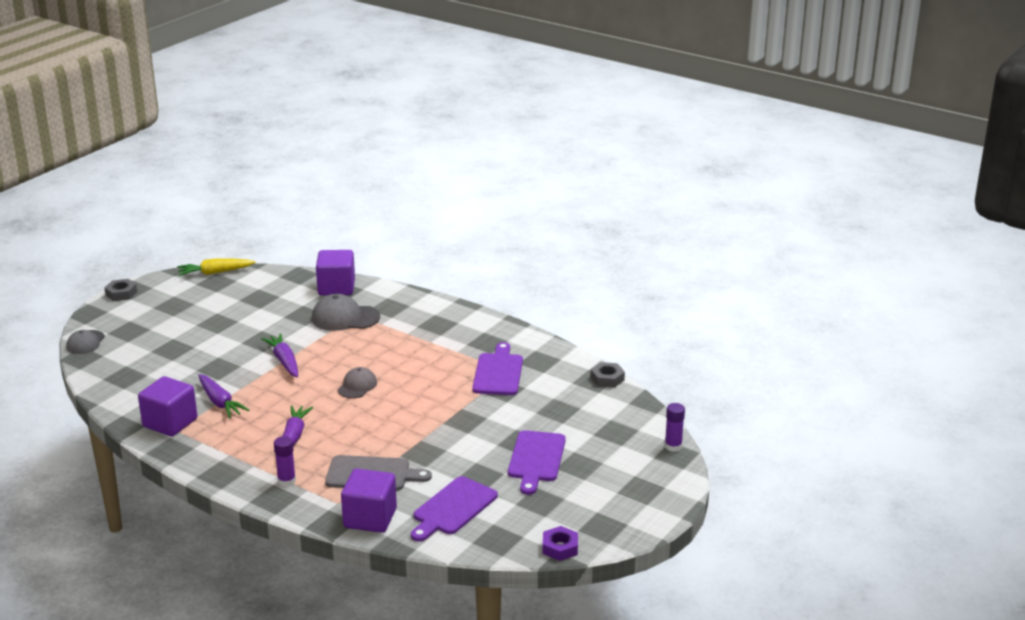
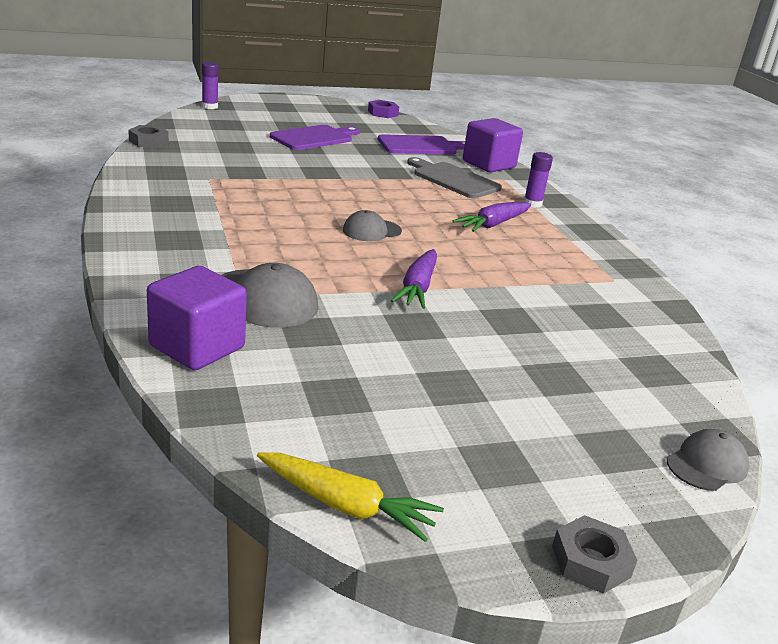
camera: 145 degrees left, 0 degrees up
(170, 423) = (618, 289): purple cube -> none
(220, 402) = (542, 283): purple carrot -> none
(498, 372) = (221, 181): purple cutting board -> none

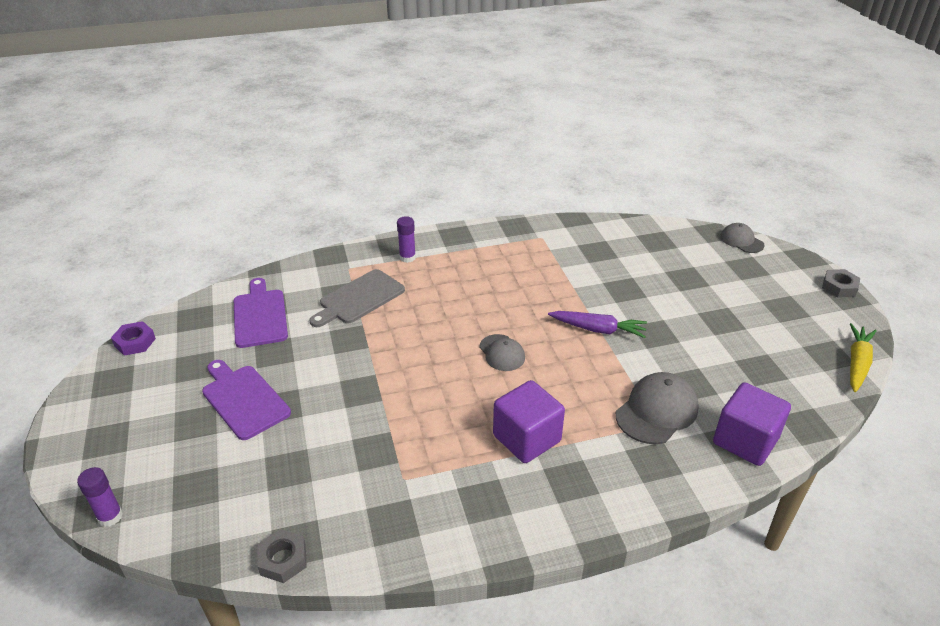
camera: 85 degrees left, 10 degrees up
(488, 164) = (310, 273): purple cube -> purple cube (526, 438)
(493, 224) = (461, 283): purple carrot -> none

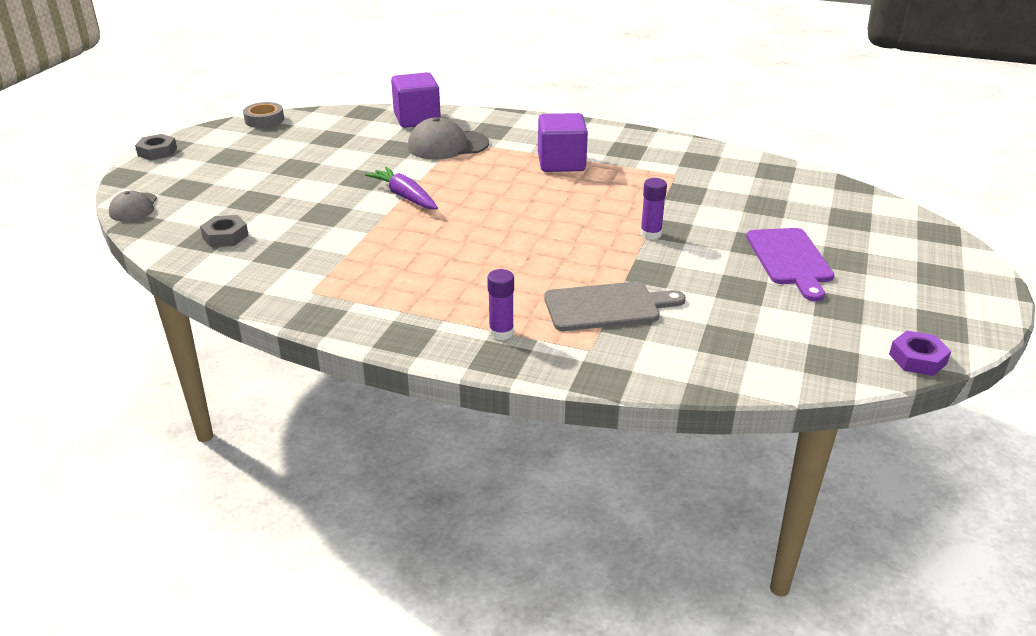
camera: 145 degrees left, 5 degrees down
(110, 516) = (926, 224): purple glue stick -> purple glue stick (650, 234)
(260, 315) = (742, 332): purple cutting board -> none
(283, 559) = (788, 168): grey nut -> grey nut (225, 236)
(502, 353) = (513, 211): grey cap -> none
(857, 363) = (264, 120): yellow carrot -> grey tape

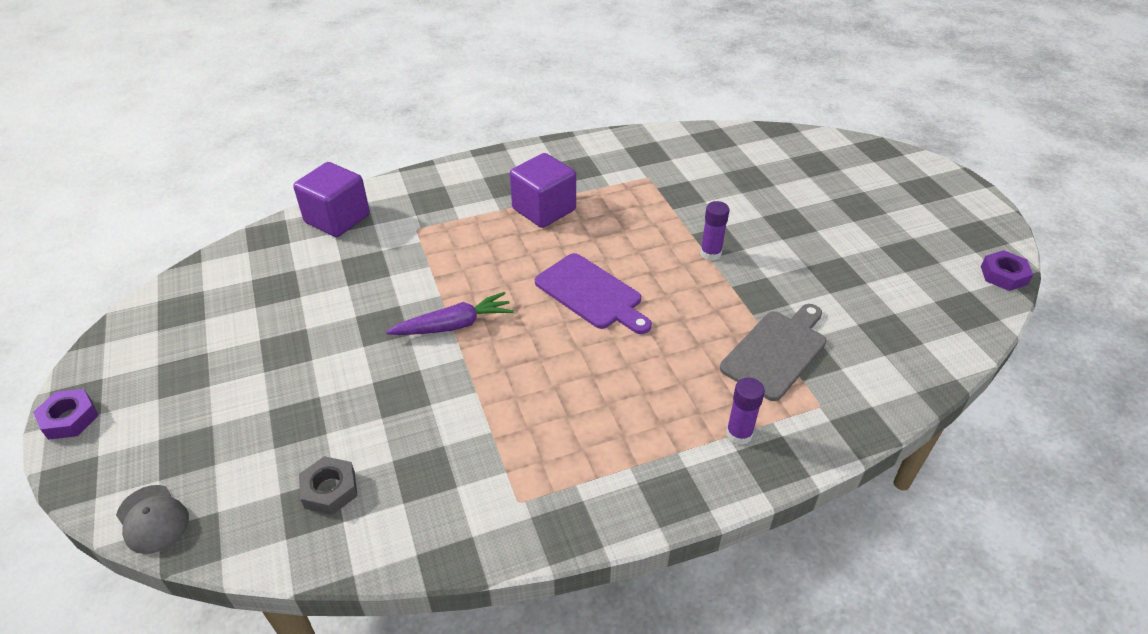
camera: 40 degrees left, 10 degrees up
(157, 152) = (70, 418): grey nut -> purple nut
(264, 120) = (156, 301): grey tape -> none
(405, 196) = (454, 325): purple carrot -> purple carrot turned 150 degrees clockwise
(447, 145) = (412, 238): grey cap -> none
(790, 260) = (829, 226): purple cutting board -> purple cutting board (591, 294)

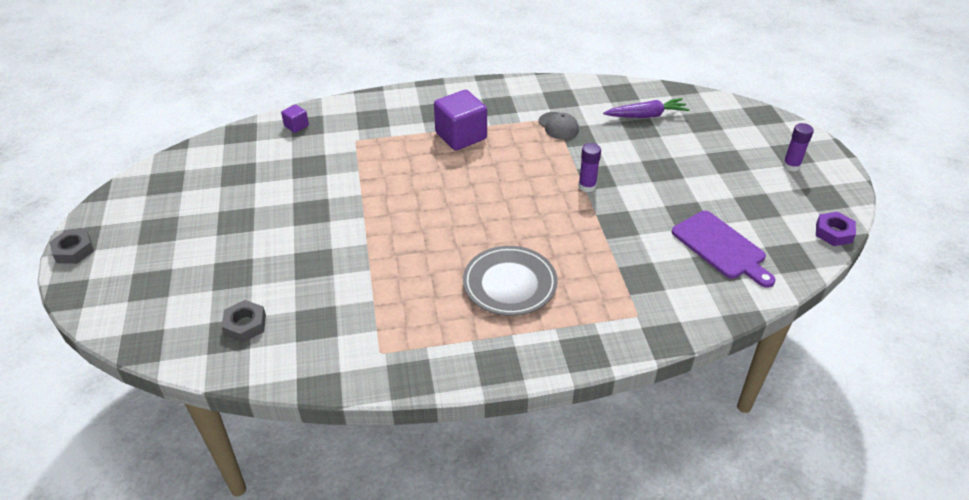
camera: 10 degrees right, 0 degrees up
(70, 418) = (74, 250): purple nut -> grey nut
(152, 519) = (118, 327): grey cap -> grey cap (558, 126)
(337, 219) = (296, 126): purple cube -> purple cube, size x0.48
(454, 325) = (365, 218): purple carrot -> purple carrot (646, 116)
(591, 294) = (480, 207): purple cutting board -> purple cutting board (721, 247)
(656, 387) = (509, 284): none -> grey plate
(739, 434) = (564, 327): purple glue stick -> purple glue stick (791, 166)
(776, 351) = (616, 270): grey cutting board -> none

